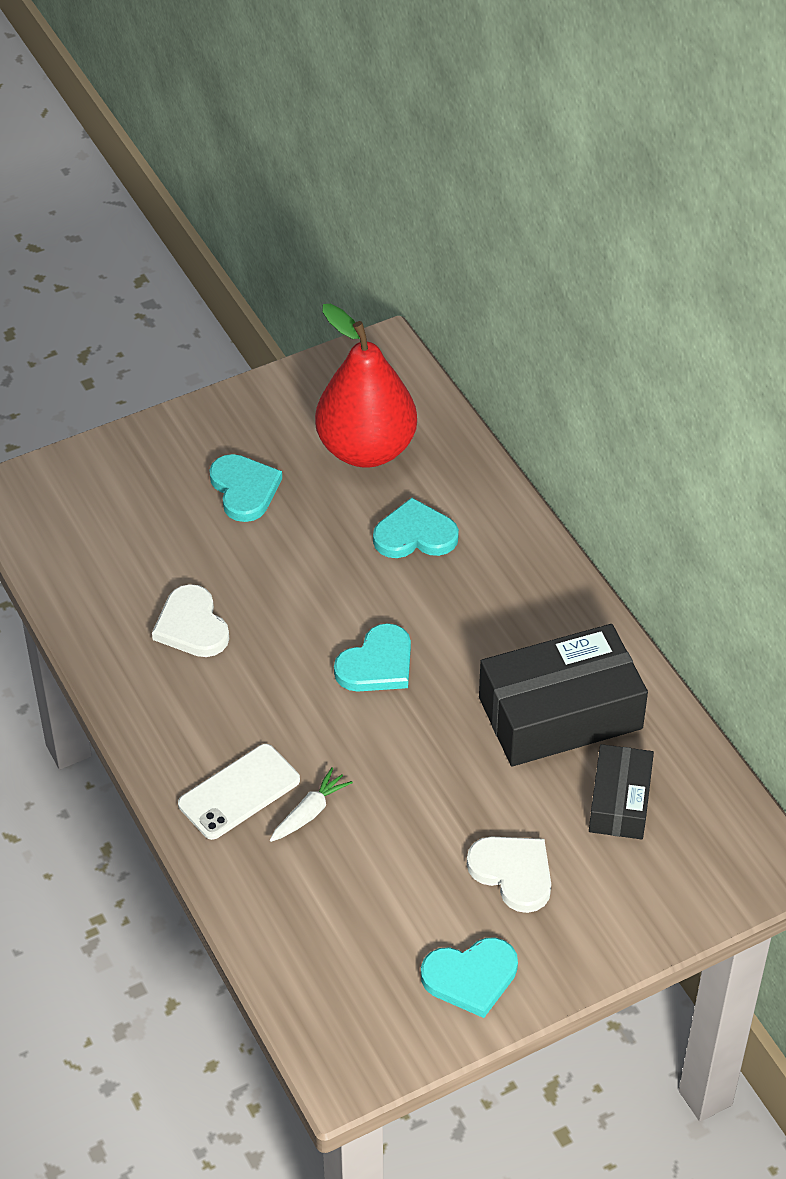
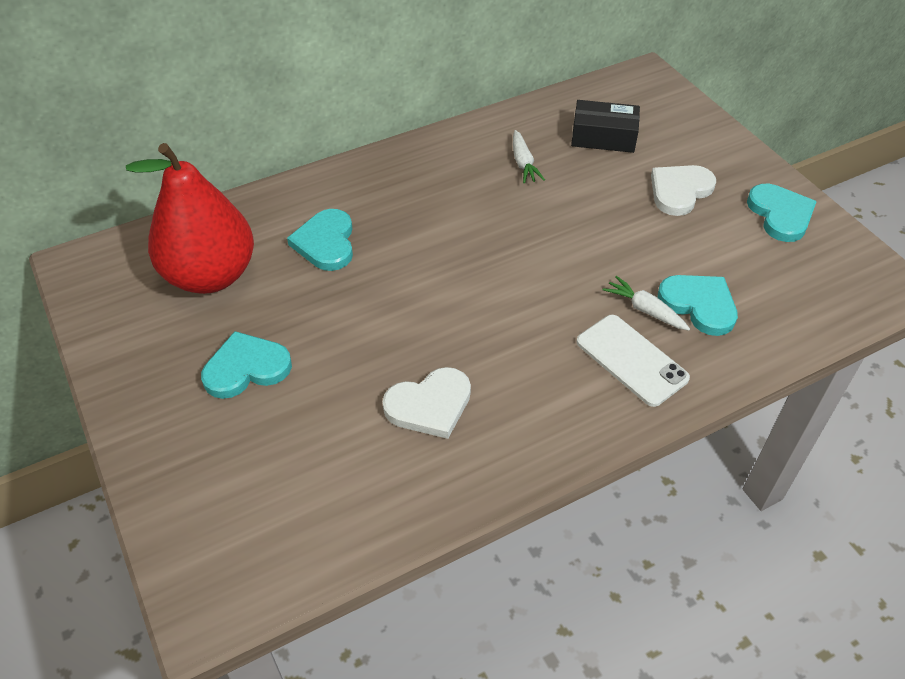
camera: 90 degrees left, 0 degrees up
(377, 664) = (476, 267): turquoise heart -> turquoise heart (699, 305)
(560, 713) = (523, 163): black box -> white carrot

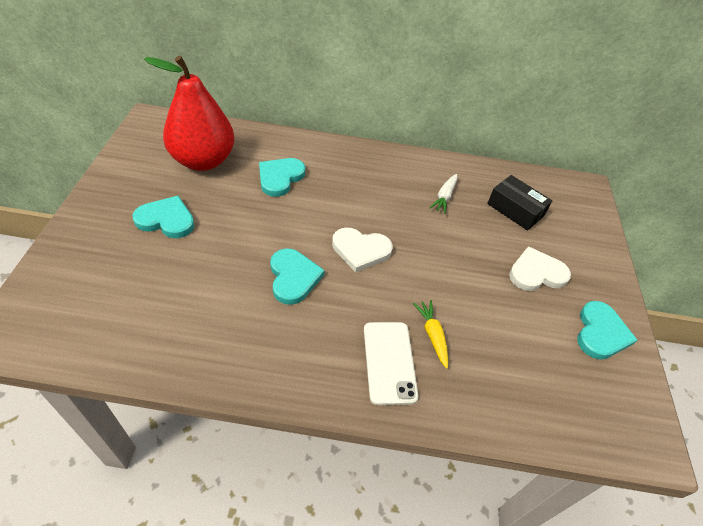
camera: 30 degrees right, 0 degrees up
(429, 405) = (237, 305): white heart -> white heart (360, 250)
(645, 310) = (432, 335): white carrot -> yellow carrot
(699, 305) = (475, 356): turquoise heart -> turquoise heart (293, 277)

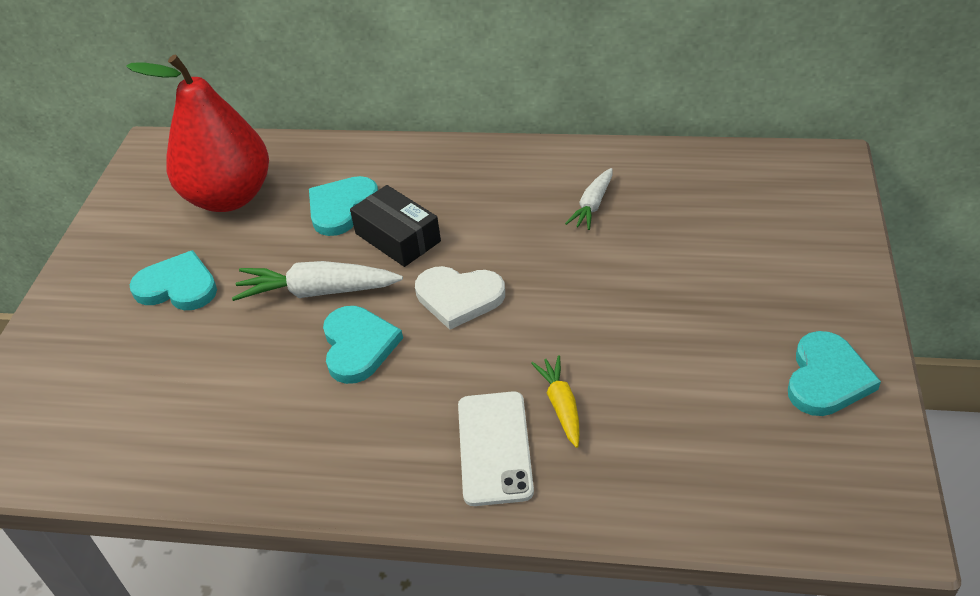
camera: 10 degrees right, 5 degrees down
(265, 235) = (318, 291): none -> white carrot
(515, 210) = (705, 211): black box -> black box (397, 237)
(536, 273) = (731, 301): white heart -> none

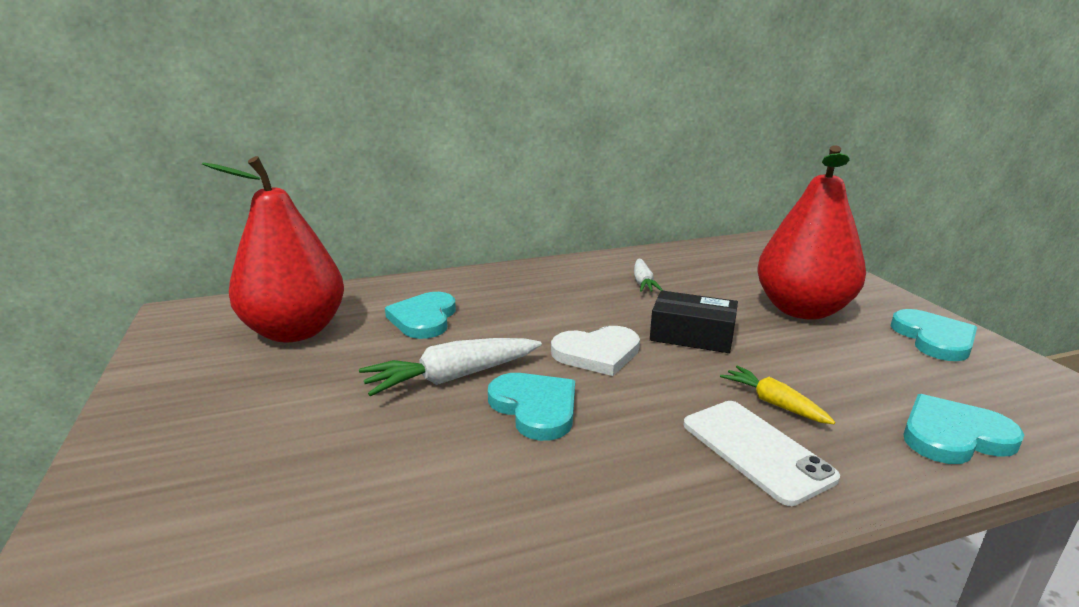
camera: 30 degrees left, 20 degrees down
(178, 286) = (280, 407): turquoise heart -> turquoise heart (953, 435)
(397, 237) = (498, 327): black box -> black box (692, 335)
(725, 295) = (802, 310): none -> red pear

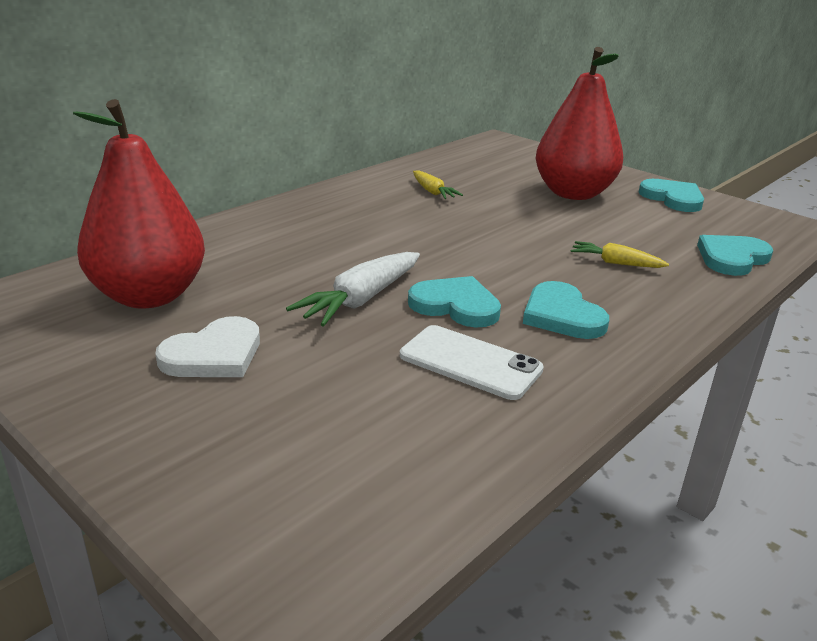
camera: 30 degrees left, 5 degrees up
(424, 318) = (270, 258): turquoise heart -> turquoise heart (562, 315)
(597, 353) = (458, 255): white heart -> white heart (214, 354)
(643, 282) = (432, 192): white carrot -> yellow carrot
(692, 335) = (515, 227): black box -> none
(756, 450) = (632, 295): white phone -> white phone (470, 362)

